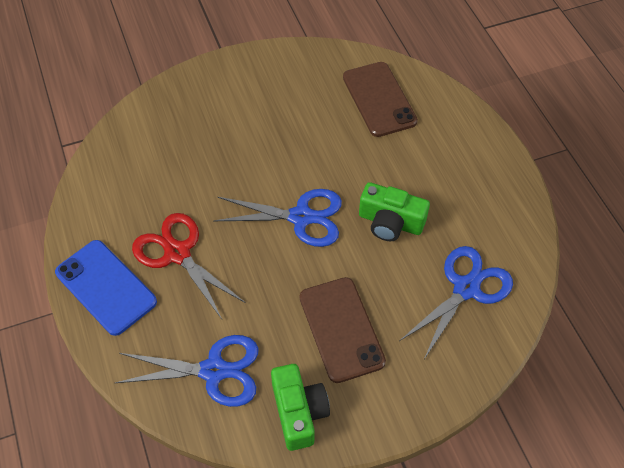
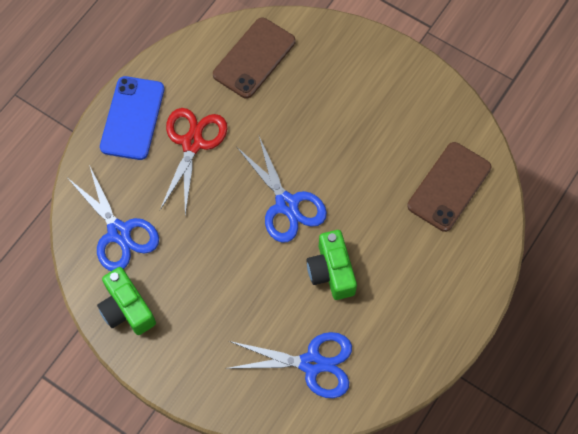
camera: 55 degrees right, 10 degrees up
(299, 412) = (126, 308): green camera -> green camera turned 105 degrees clockwise
(341, 329) = (211, 295): brown phone -> brown phone (254, 58)

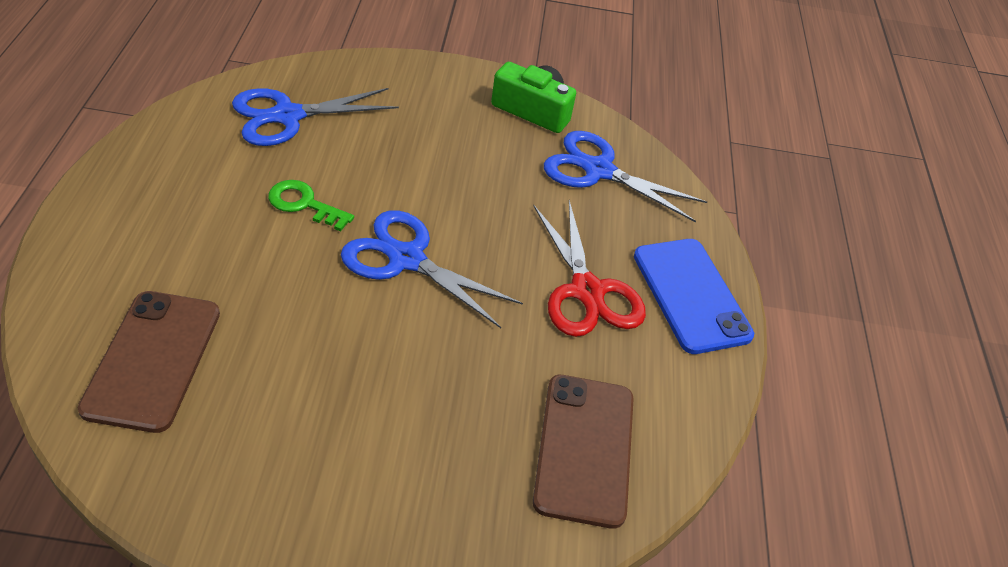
camera: 145 degrees right, 20 degrees down
(331, 271) = (304, 204): green camera -> green key

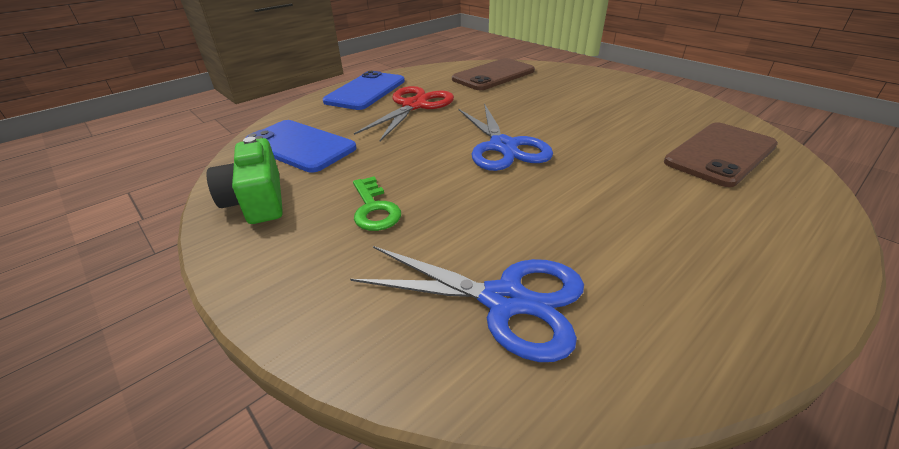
camera: 130 degrees left, 10 degrees down
(304, 204) = (554, 202): green key -> green key (374, 209)
(598, 170) = (300, 146): blue scissors -> blue phone

